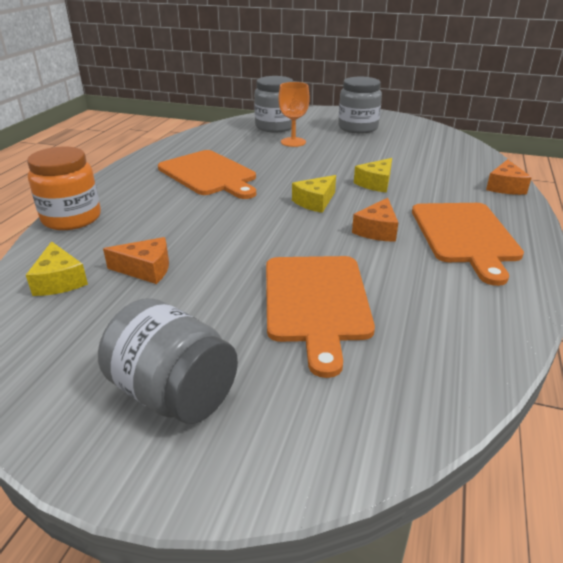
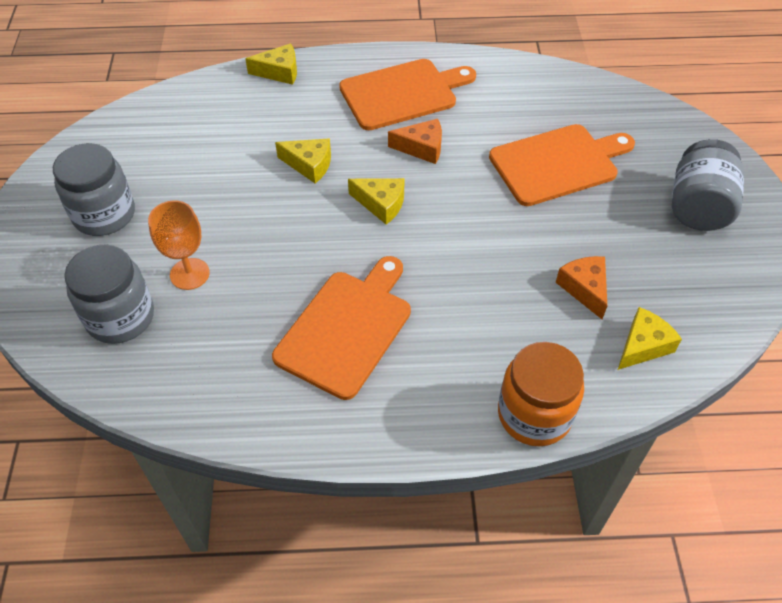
camera: 110 degrees left, 20 degrees up
(505, 187) = (279, 72): orange cheese -> yellow cheese

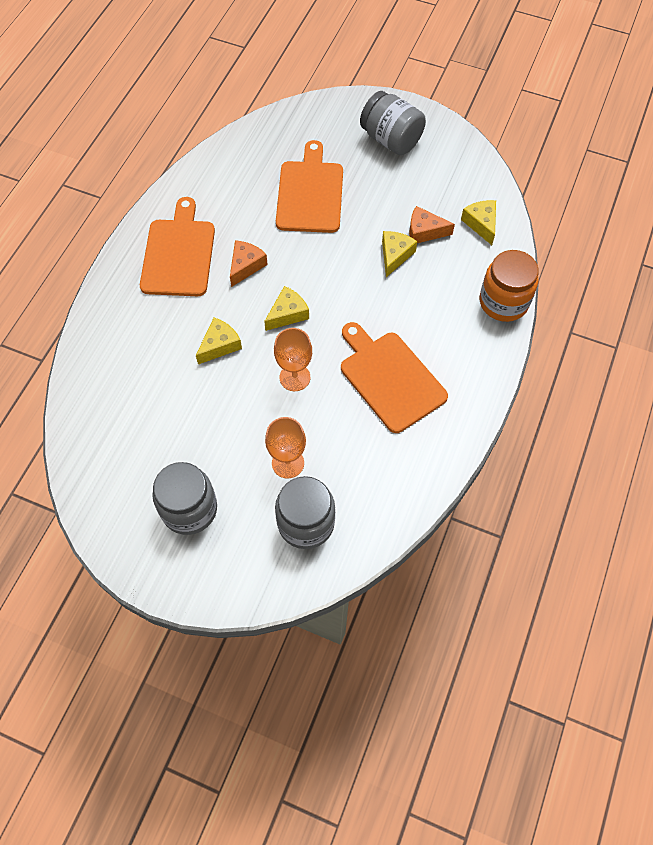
camera: 65 degrees left, 10 degrees up
(279, 72) = (95, 328): yellow cheese -> yellow cheese (395, 255)
(302, 240) = (295, 377): none -> orange goblet

